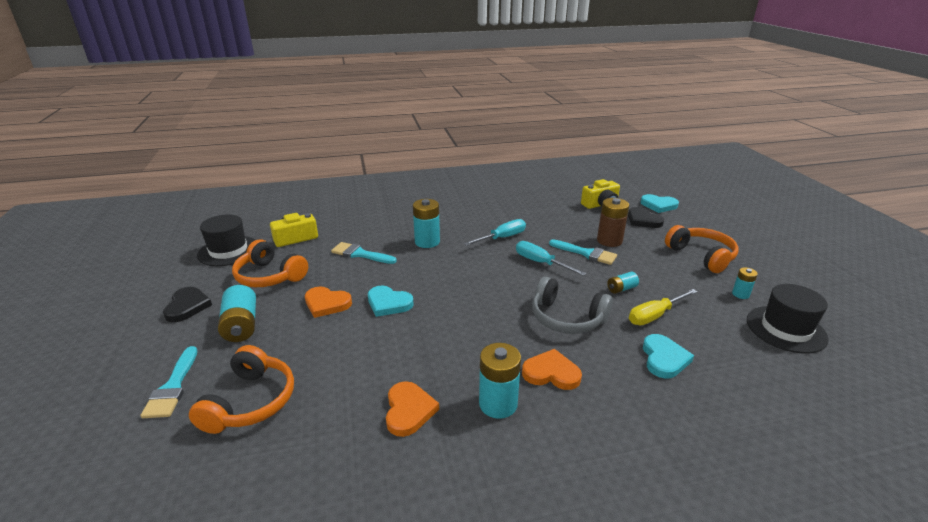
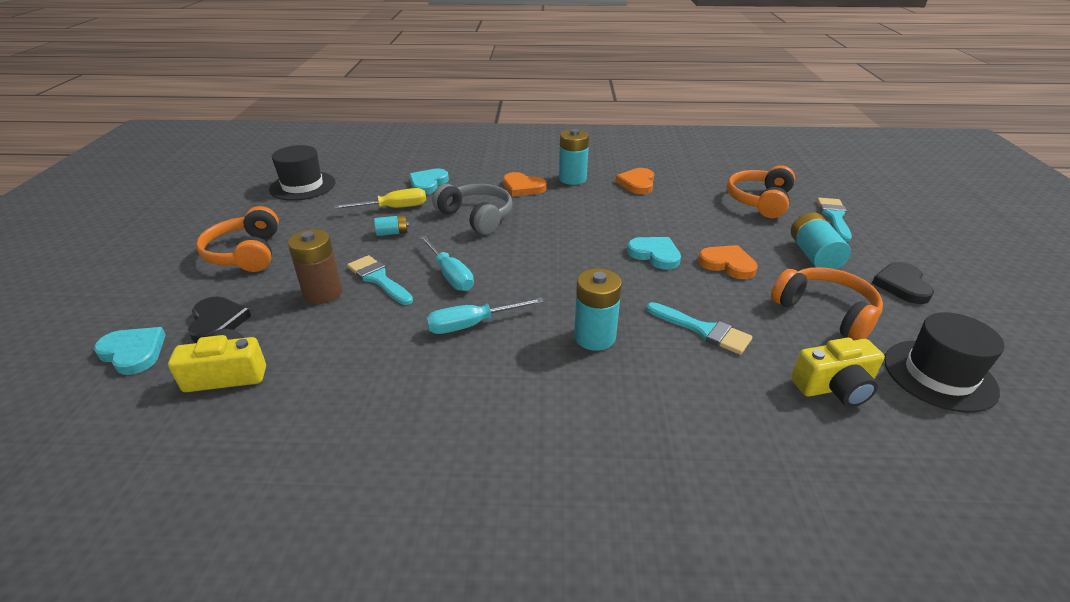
camera: 165 degrees left, 5 degrees up
(740, 294) = (286, 212): turquoise battery -> none

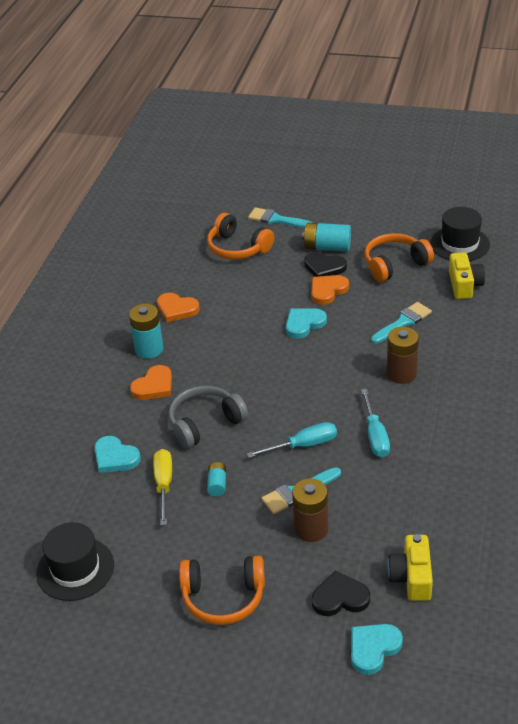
camera: 75 degrees left, 5 degrees up
(594, 337) = (401, 374): turquoise battery -> brown battery
(902, 285) = (372, 223): black heart -> black heart (324, 267)

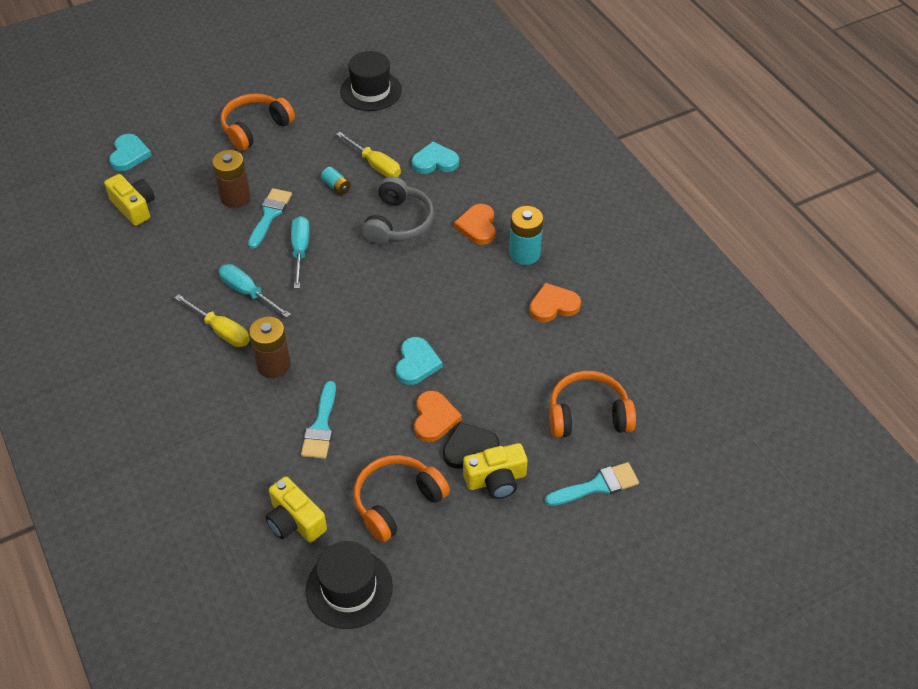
camera: 135 degrees right, 10 degrees up
(303, 445) = (300, 251): turquoise screwdriver -> turquoise screwdriver turned 150 degrees clockwise
(327, 247) = (496, 480): turquoise battery -> yellow camera
(340, 597) = (175, 169): black heart -> none
(395, 264) = (397, 502): orange headphones -> orange headphones turned 150 degrees counterclockwise
(420, 418) = (221, 331): none -> yellow screwdriver

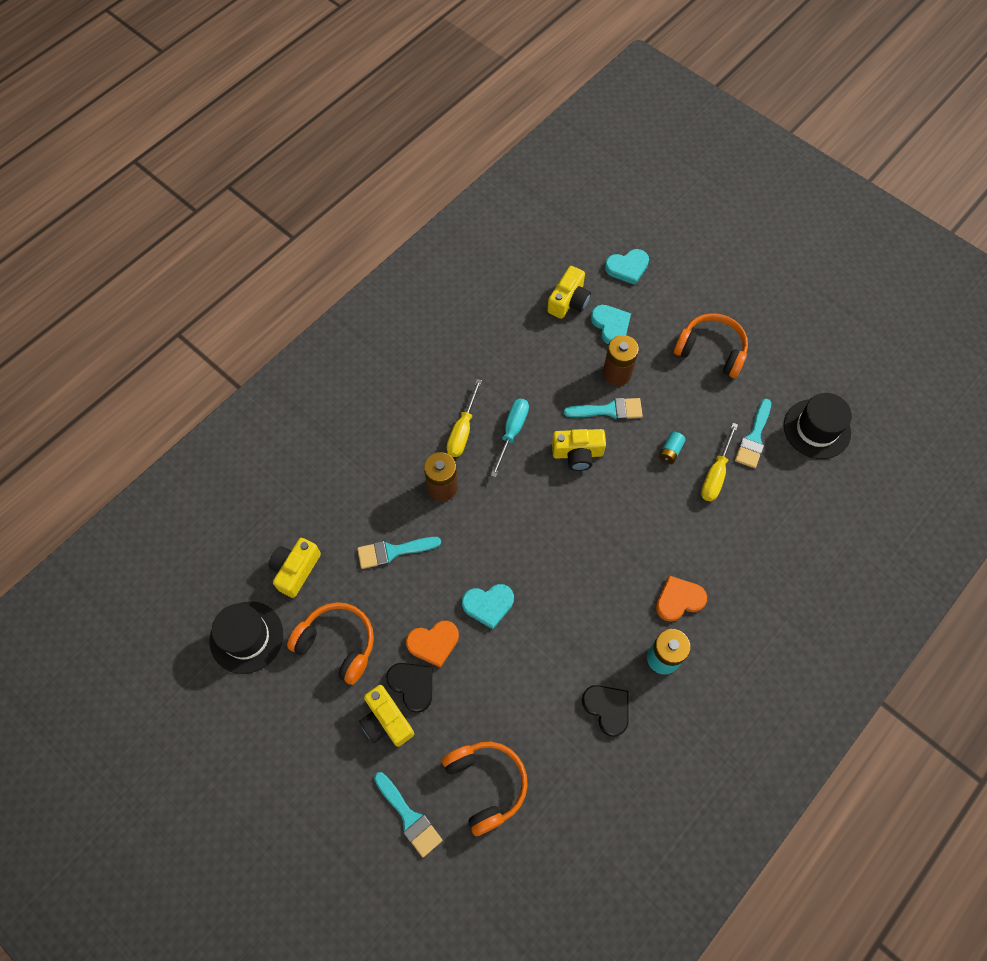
camera: 70 degrees right, 15 degrees up
(300, 251) = (577, 454): turquoise screwdriver -> yellow camera
(356, 130) = (754, 438): none -> turquoise brush
(398, 222) = (650, 524): grey headphones -> none
(435, 161) = (748, 527): turquoise heart -> turquoise heart (611, 325)
(553, 305) = (607, 708): orange heart -> black heart

